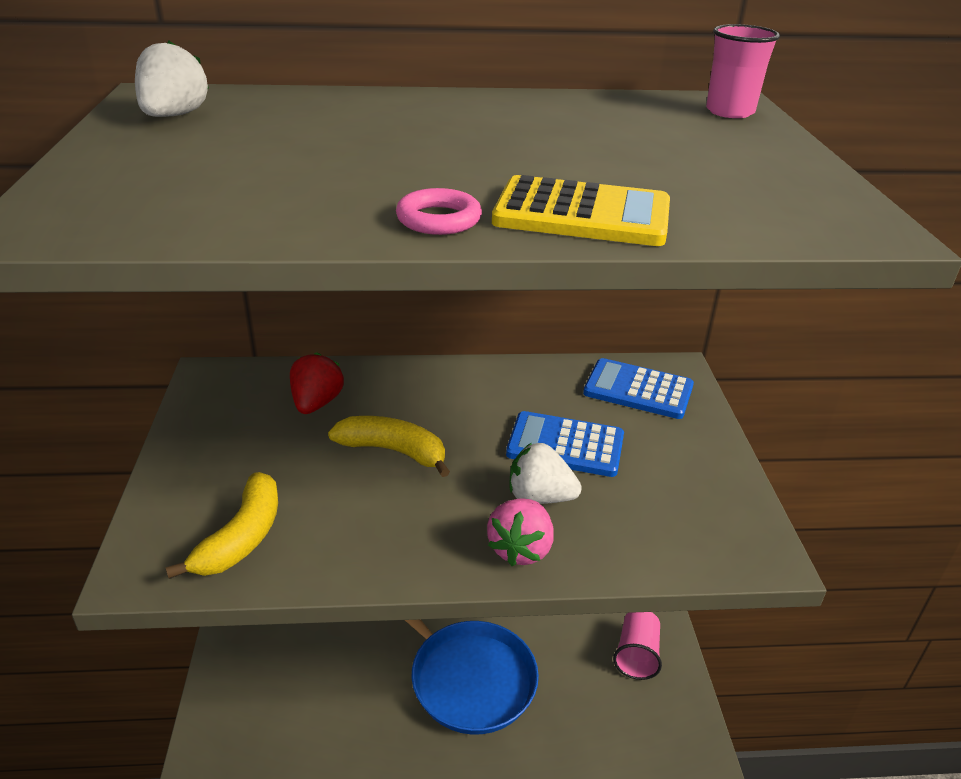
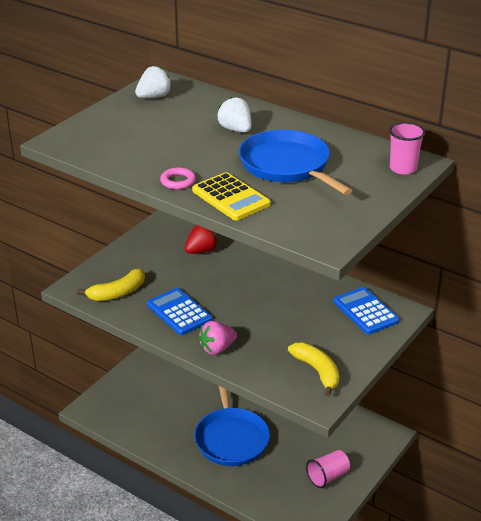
camera: 40 degrees right, 0 degrees up
(393, 451) = (211, 286): yellow banana -> yellow banana (317, 371)
(540, 497) = (250, 334): white strawberry -> white strawberry (235, 130)
(565, 445) = (291, 319): blue calculator -> blue calculator (179, 312)
(577, 147) = (287, 165): none -> blue pan

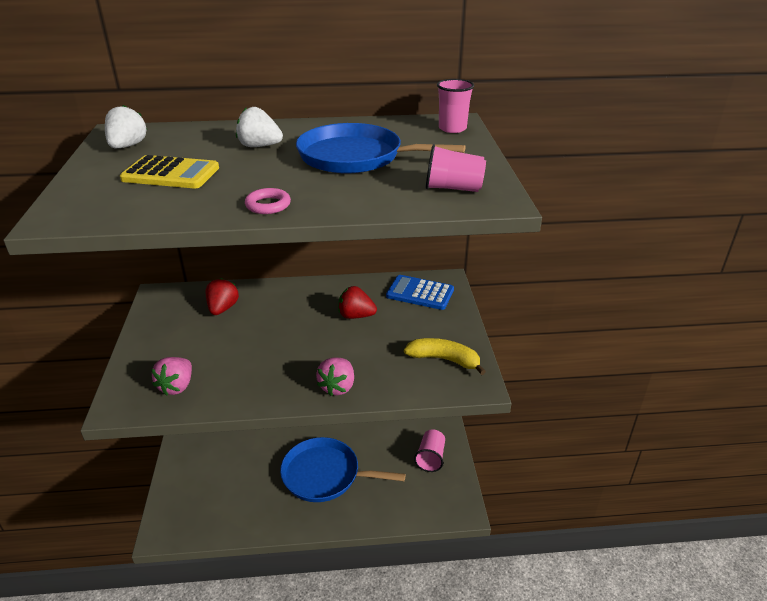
camera: 40 degrees left, 0 degrees up
(117, 293) = (177, 386): yellow banana -> pink strawberry
(179, 312) = (263, 373): blue calculator -> none
(231, 197) = (346, 199): yellow calculator -> yellow calculator (171, 174)
(231, 438) = (325, 475): blue pan -> blue pan turned 150 degrees clockwise
(291, 304) = (356, 316): none -> red strawberry
(313, 221) = (453, 188): none -> pink cup

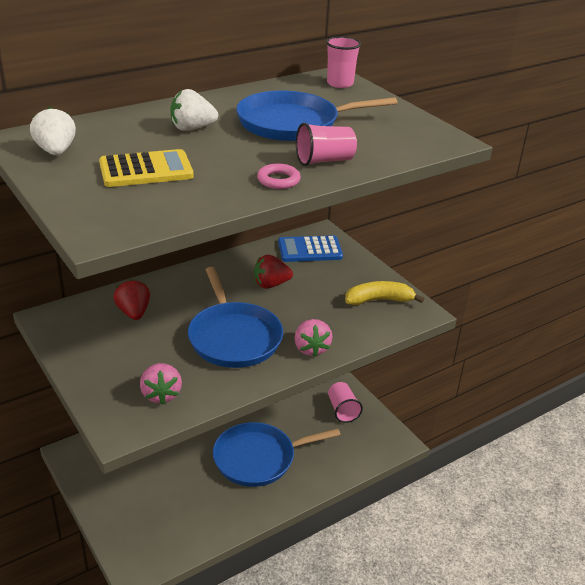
camera: 30 degrees left, 0 degrees up
(280, 354) = (234, 337): none -> blue pan
(453, 188) = (406, 137): pink cup -> pink cup (324, 161)

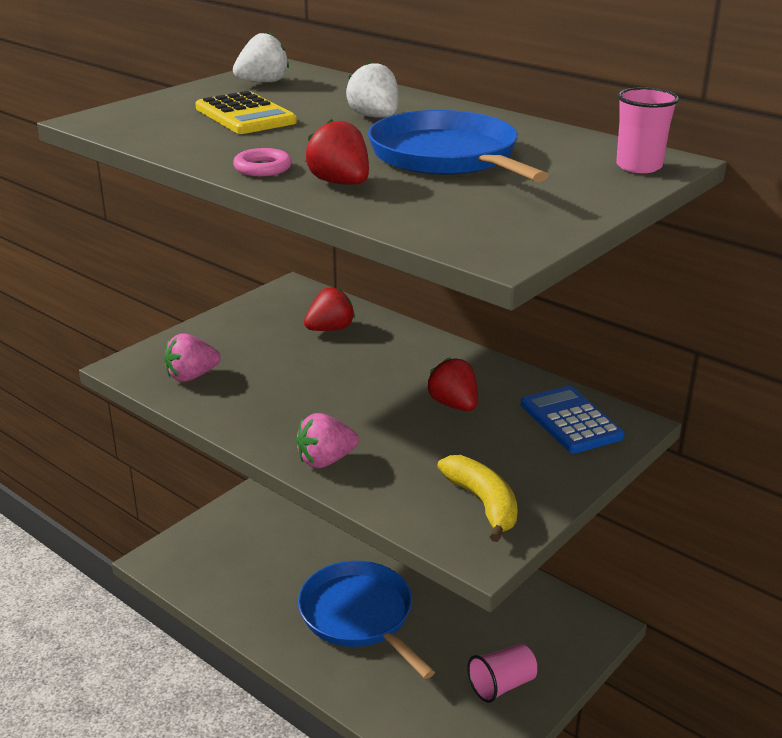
camera: 75 degrees right, 5 degrees down
(234, 337) = (319, 399): blue pan -> none
(324, 161) = (340, 183): pink cup -> red strawberry

